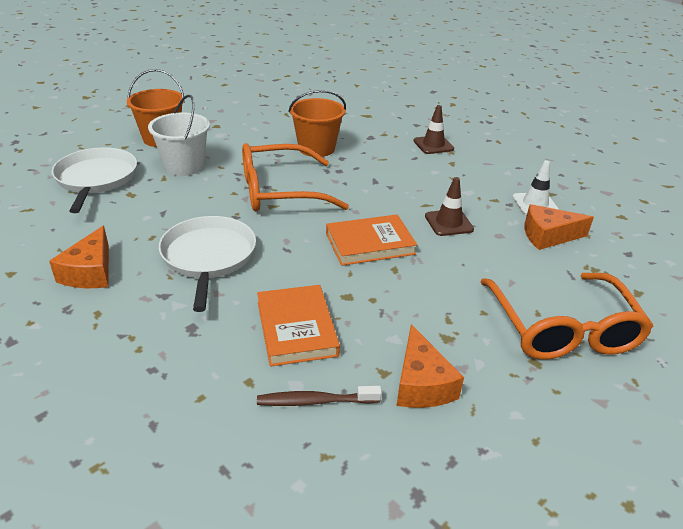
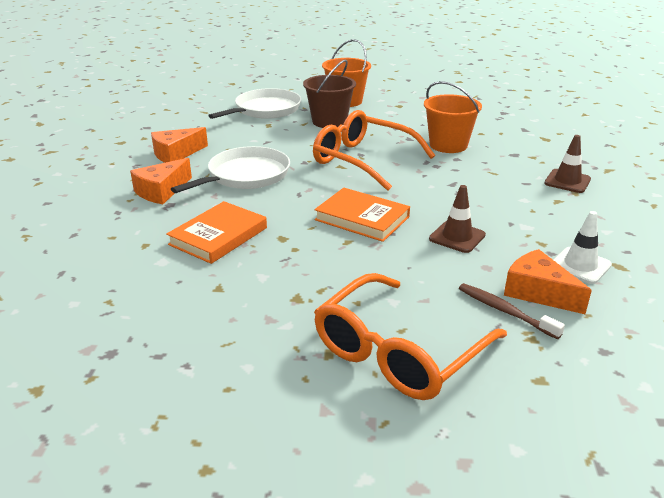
camera: 50 degrees right, 5 degrees down
(184, 166) = (329, 121): white bucket -> brown bucket
(315, 401) = (155, 275): brown toothbrush -> brown toothbrush (504, 311)
(421, 383) = (226, 308): orange cheese -> orange cheese (161, 191)

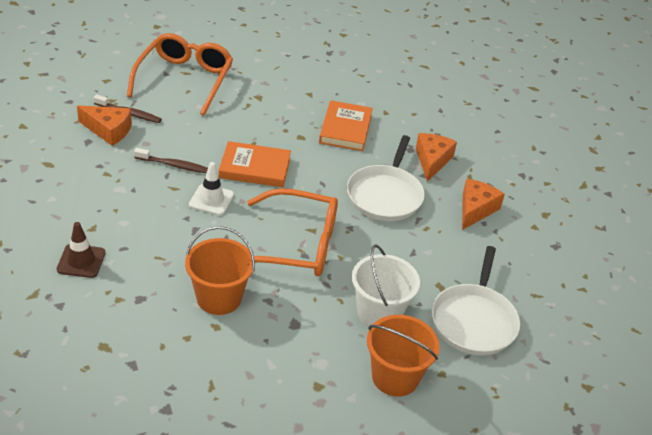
camera: 150 degrees right, 10 degrees up
(329, 121) = (379, 313): brown bucket -> white bucket
(457, 237) = (174, 165): brown traffic cone -> brown toothbrush
(580, 265) = (78, 158): white traffic cone -> white traffic cone (211, 200)

